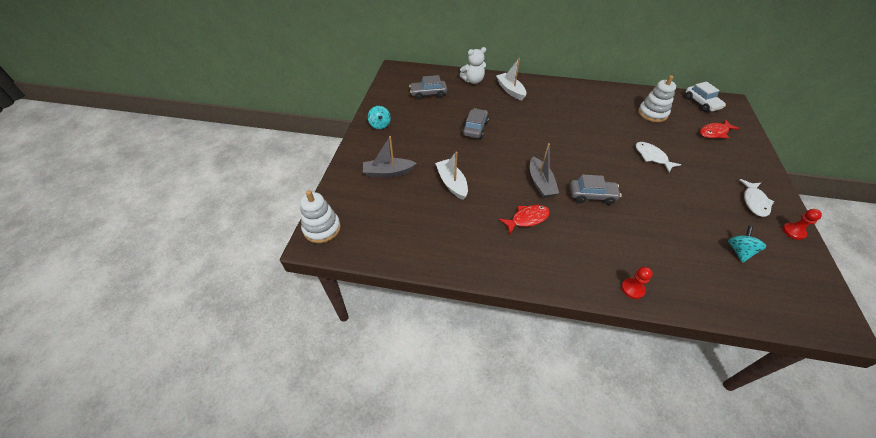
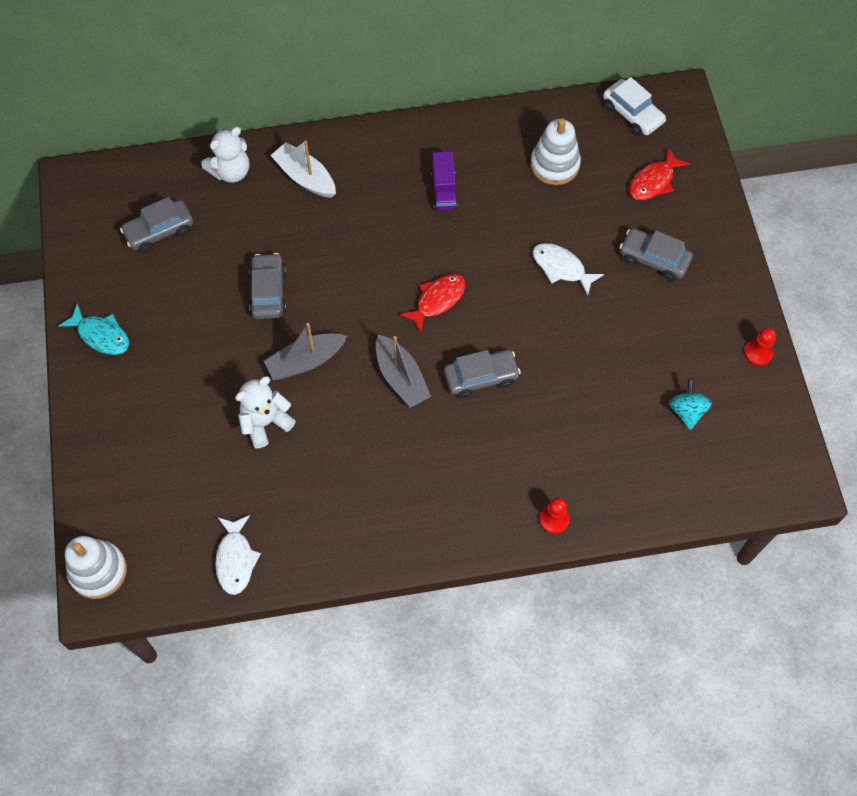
camera: 20 degrees left, 15 degrees up
(380, 125) = (101, 335): turquoise spinning top -> turquoise fish
(388, 172) = (156, 433): grey boat -> grey boat (305, 361)
(452, 183) = (265, 422): white boat -> white teddy bear
(527, 219) = (395, 452): red fish -> red fish (437, 300)
(585, 110) = (444, 190): none -> purple truck
(714, 166) = (653, 259): none -> grey car
(754, 202) = (709, 314): white fish -> white fish (235, 559)

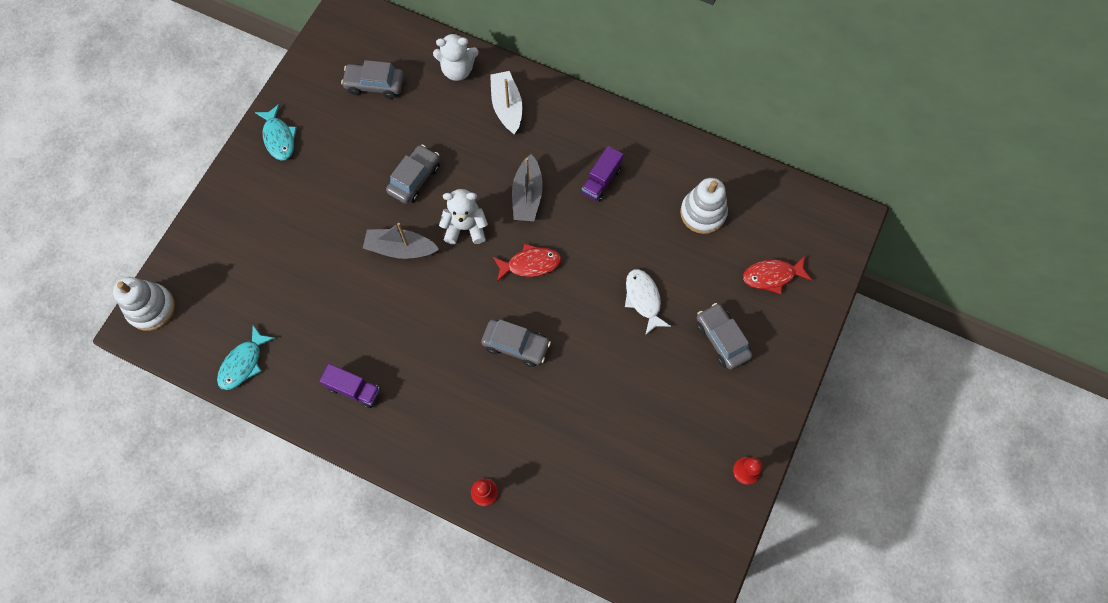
camera: 35 degrees right, 5 degrees up
(235, 559) = (243, 363): white fish -> turquoise fish
(265, 422) = (339, 276): white teddy bear -> white teddy bear (465, 227)
(362, 512) = (354, 389): none -> purple truck
(401, 377) = (458, 306): grey boat -> grey boat (527, 195)
(632, 114) = (798, 210): white car -> none
(687, 411) = (651, 479): turquoise spinning top -> none

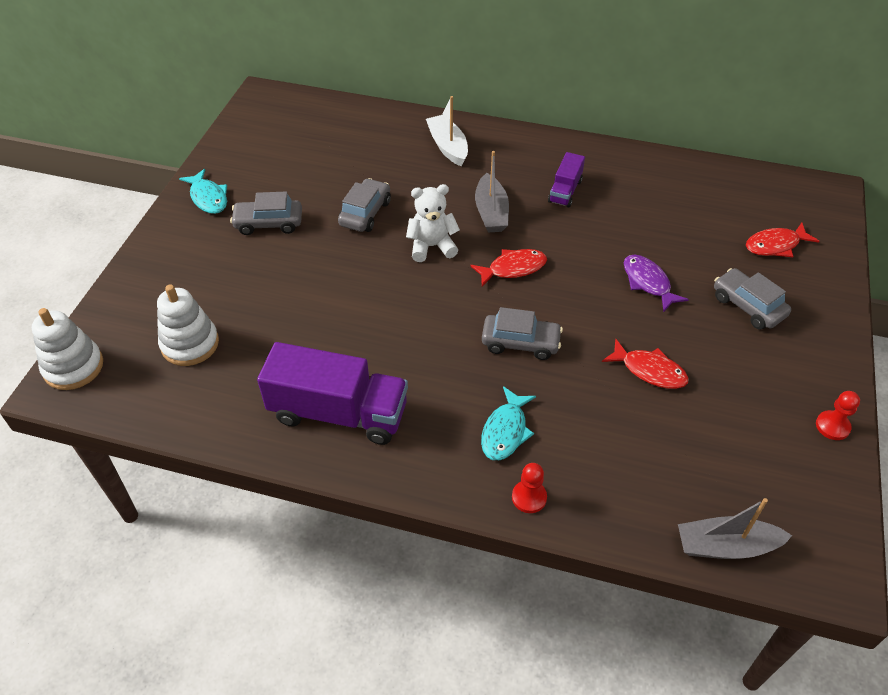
camera: 10 degrees left, 20 degrees down
(243, 363) = (196, 406): turquoise fish -> turquoise fish (505, 431)
(354, 389) = (338, 413): purple truck -> purple truck, size x1.97
(375, 85) = (305, 145): grey car -> grey car (268, 223)
(400, 249) = (364, 273): grey boat -> grey boat (726, 546)
(457, 70) = (389, 125): white teddy bear -> none
(615, 391) = (649, 370): none -> red fish
(643, 299) = (648, 282): white fish -> purple fish
(703, 213) = (680, 204): white stacking toy -> white stacking toy (190, 344)

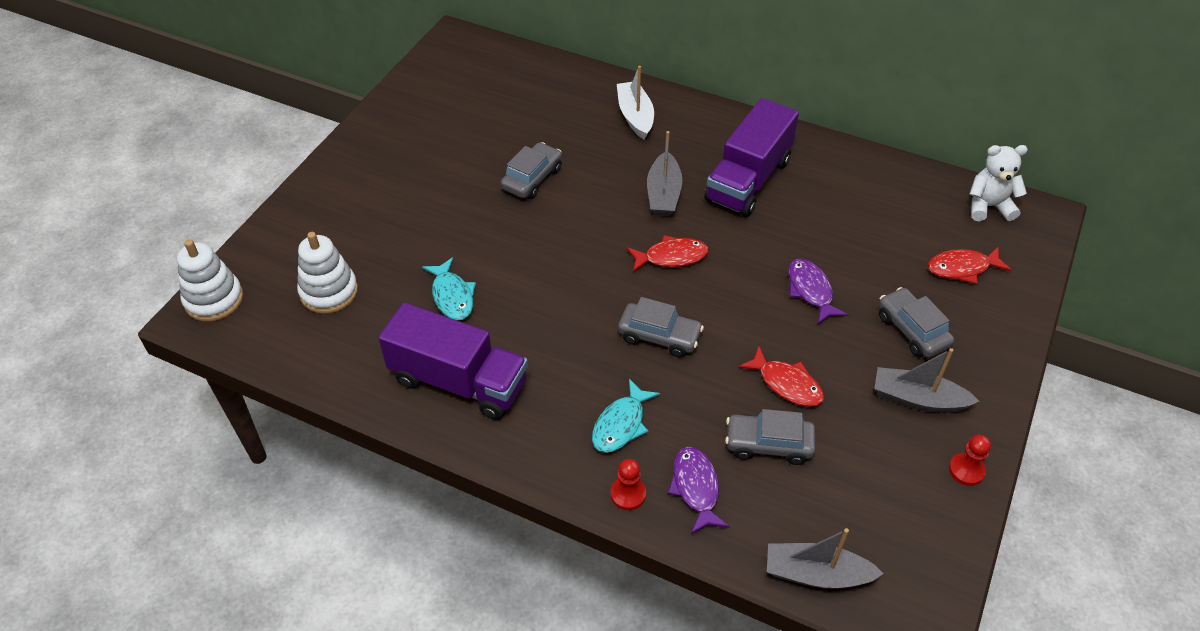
camera: 10 degrees right, 0 degrees up
(208, 198) = (377, 143): turquoise fish -> turquoise fish (452, 296)
(268, 223) = (432, 177): grey car -> grey car (768, 444)
(432, 246) = (592, 223): white teddy bear -> white teddy bear (988, 206)
(565, 191) = (748, 180): purple truck -> purple truck, size x1.97
(591, 481) = (695, 488): none -> purple fish
(771, 367) = (918, 399): none -> grey boat

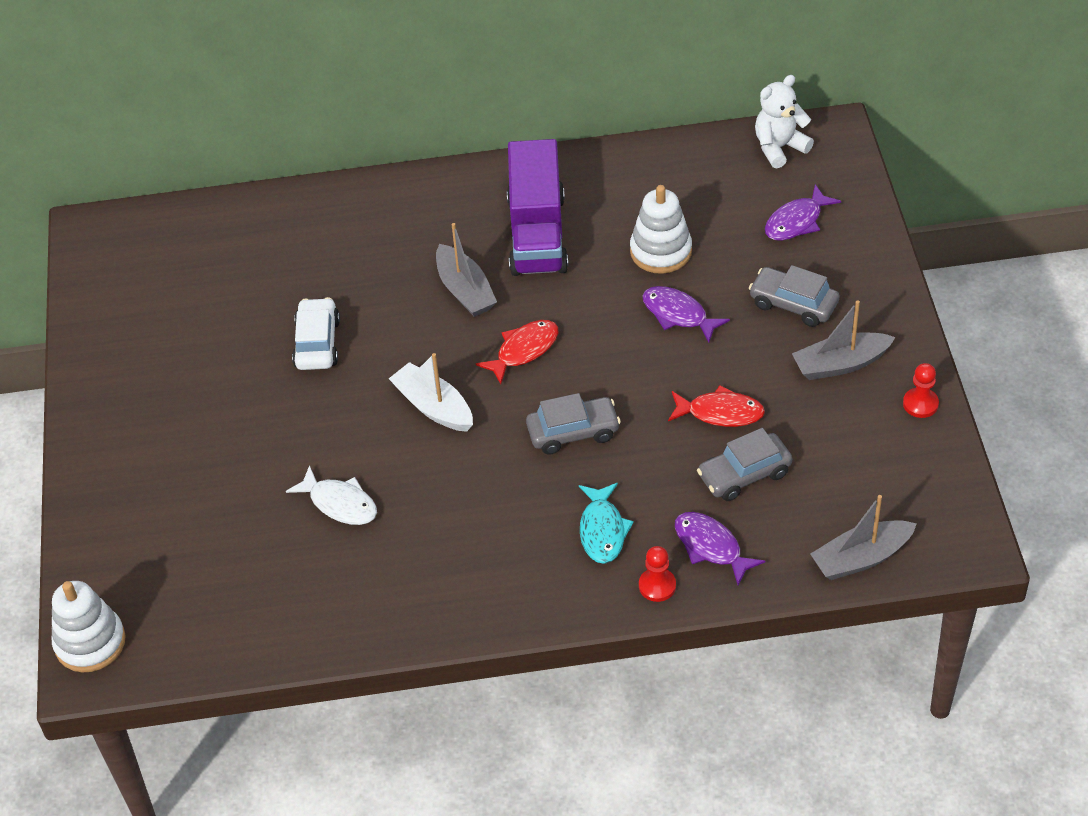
camera: 30 degrees left, 0 degrees up
(329, 292) = (207, 568): white stacking toy -> white stacking toy (661, 251)
(452, 296) = (340, 503): turquoise fish -> white fish
(459, 381) = (419, 578): purple truck -> none
(532, 178) = (317, 343): grey car -> white car
(635, 116) = (369, 222): white boat -> white boat (433, 407)
(962, 268) = (796, 222): red fish -> purple fish

